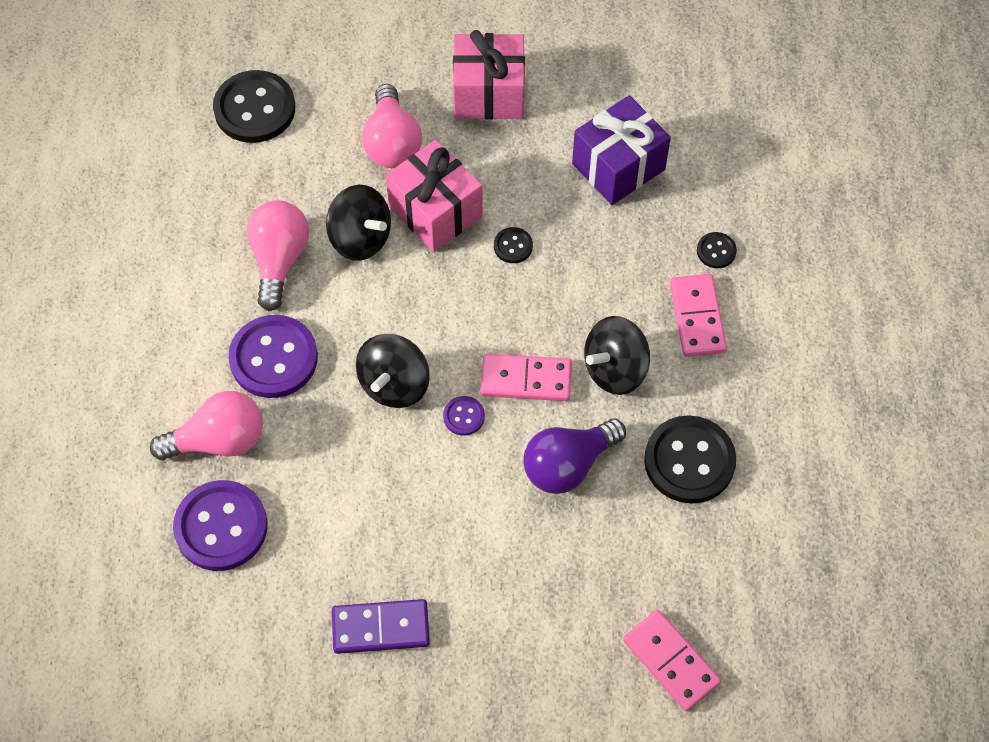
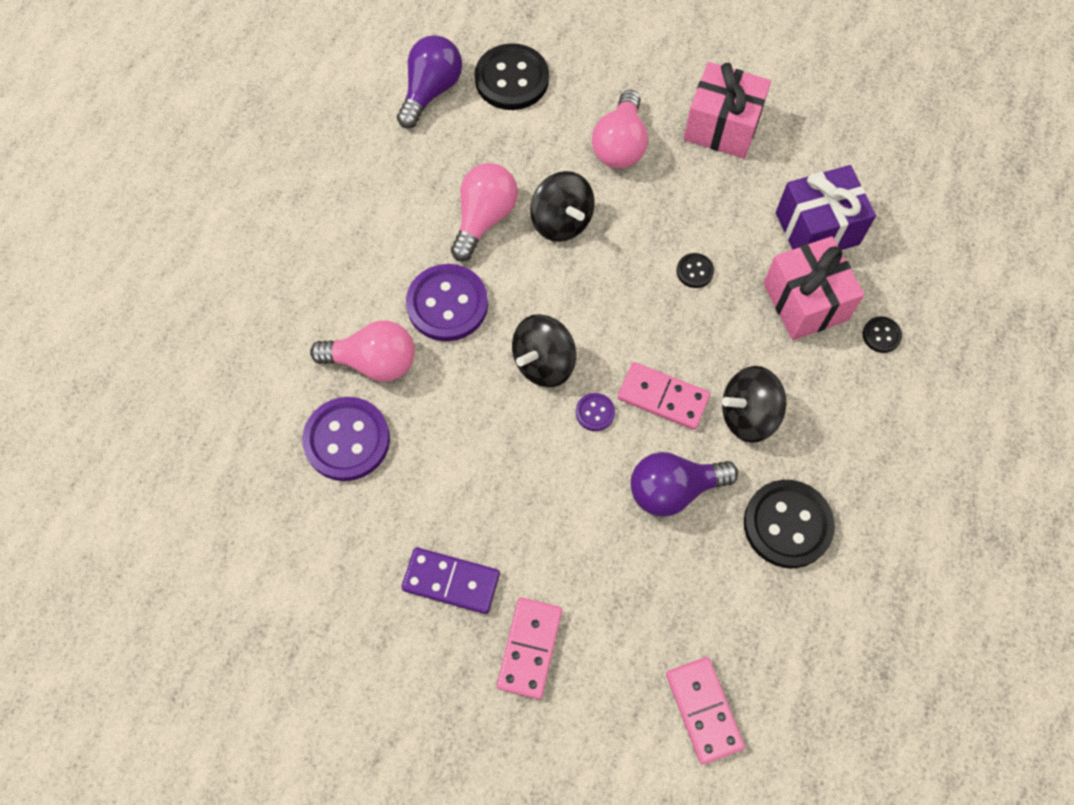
camera: 20 degrees right, 5 degrees up
(173, 146) = (431, 91): none -> purple light bulb
(435, 211) = (636, 218): pink gift -> pink gift (805, 302)
(697, 317) = (842, 392): pink domino -> pink domino (530, 648)

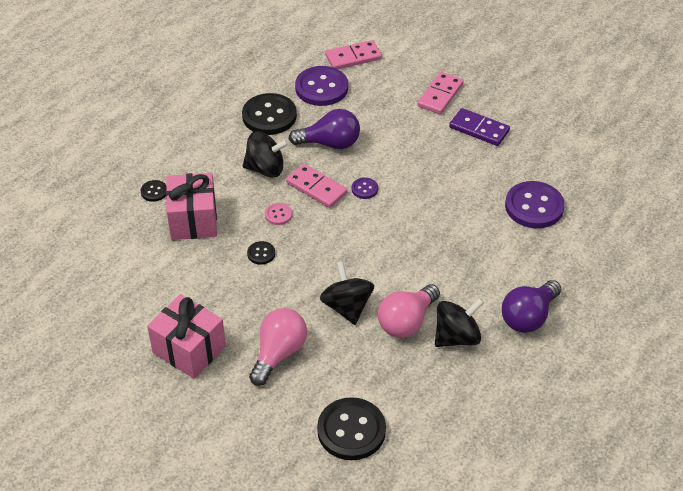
camera: 165 degrees left, 20 degrees down
(373, 362) = (509, 246): pink light bulb -> none
(431, 91) = (426, 436): purple light bulb -> purple light bulb (528, 317)
(447, 304) = (449, 270): purple button -> purple button (321, 88)
(544, 362) = (390, 222): black spinning top -> black spinning top (456, 337)
(697, 338) = (278, 215): none -> pink button
(704, 710) = (353, 57): pink domino -> pink domino turned 75 degrees clockwise
(817, 228) = (157, 262): purple gift -> none

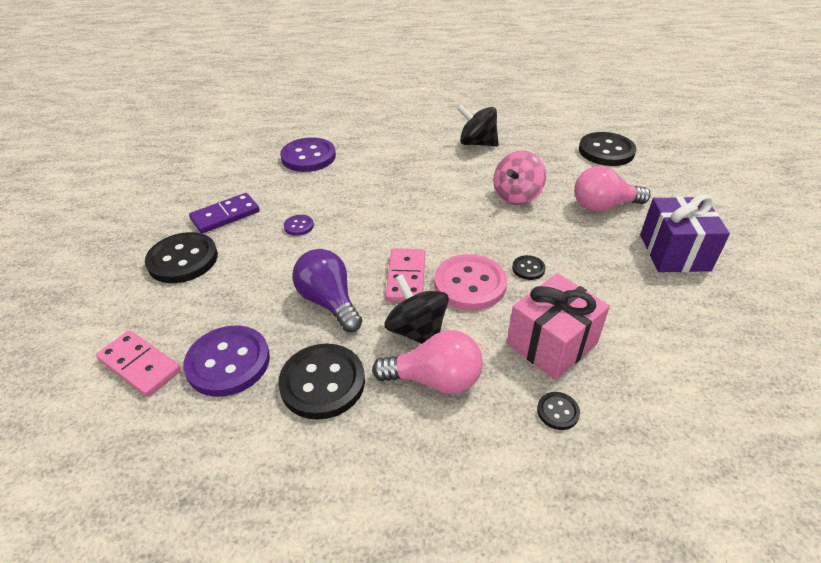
camera: 125 degrees left, 5 degrees down
(189, 349) = (674, 252): pink gift -> purple gift
(278, 215) = (470, 284): pink button -> pink button, size x2.16
(347, 307) = (517, 196): black spinning top -> pink spinning top
(364, 189) = (375, 246): purple button -> purple button (299, 226)
(407, 321) = (492, 166): pink light bulb -> pink light bulb (435, 379)
(440, 95) = (183, 260): pink domino -> black button
(479, 129) = (225, 215): purple domino -> purple domino turned 60 degrees clockwise
(528, 317) = (423, 126): purple light bulb -> none

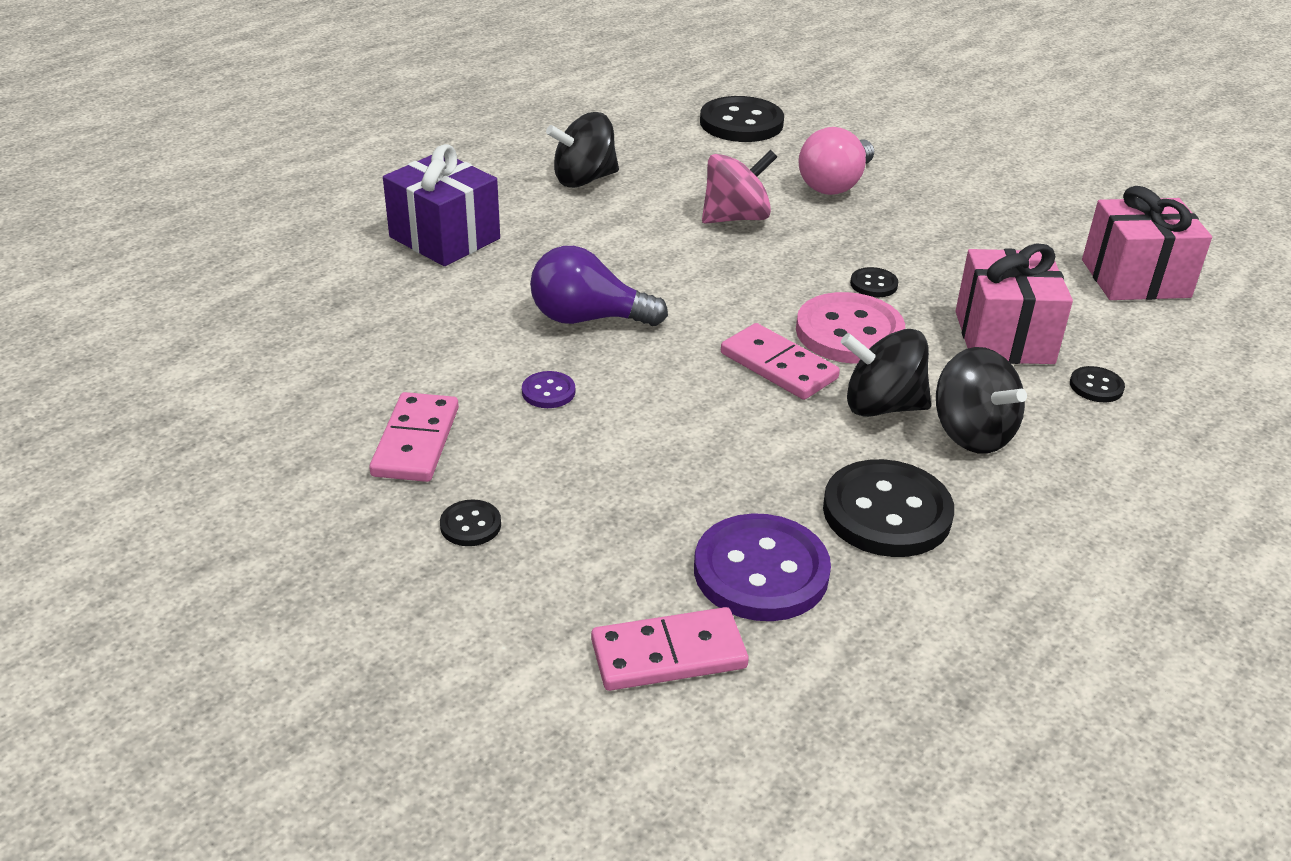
camera: 50 degrees left, 5 degrees down
(183, 260) = (470, 525): black button -> black button, size x0.46
(225, 215) = (415, 441): purple domino -> pink domino
(308, 157) = (383, 306): purple button -> none
(329, 302) = (747, 441): purple light bulb -> purple light bulb (588, 318)
(435, 379) = (972, 433): pink light bulb -> black spinning top
(517, 196) = (736, 218): pink spinning top -> pink spinning top turned 105 degrees counterclockwise
(674, 252) = (962, 197): purple gift -> purple gift (445, 238)
(714, 370) = (1135, 279): none -> pink gift

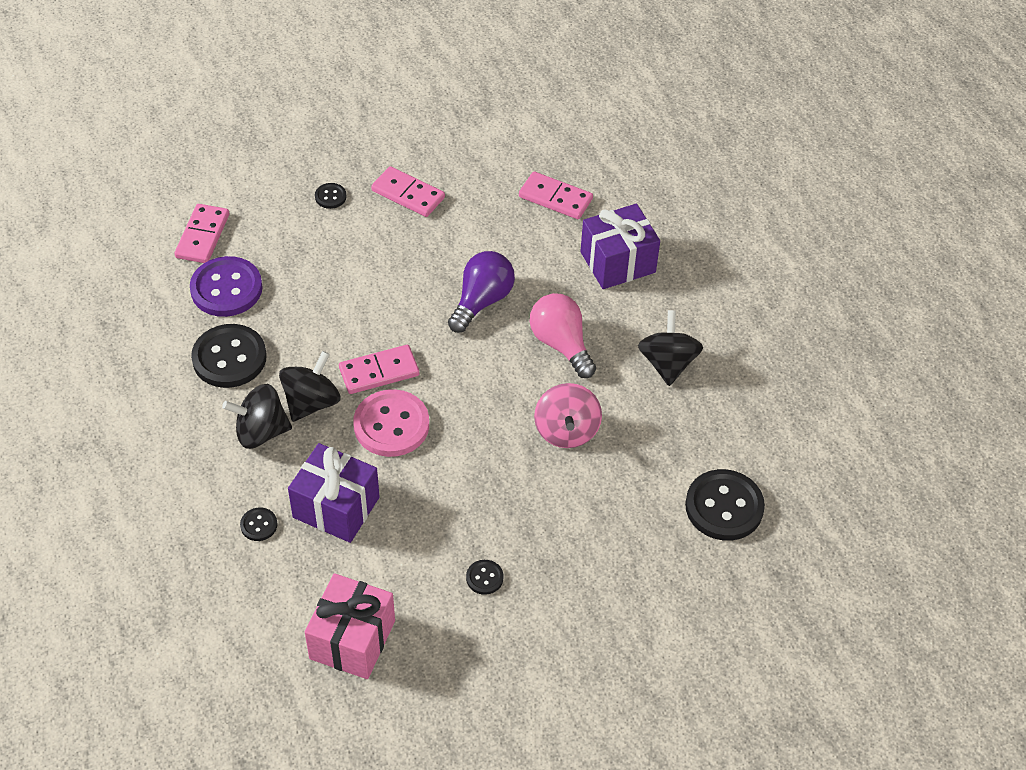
camera: 115 degrees right, 15 degrees up
(348, 307) = (555, 198): none -> pink domino
(548, 392) = (418, 259): purple button -> none
(835, 184) = (586, 520): pink light bulb -> pink light bulb (561, 344)
(873, 284) = (437, 468): black button -> black button (484, 578)
(1003, 337) = (336, 507): pink gift -> purple gift

